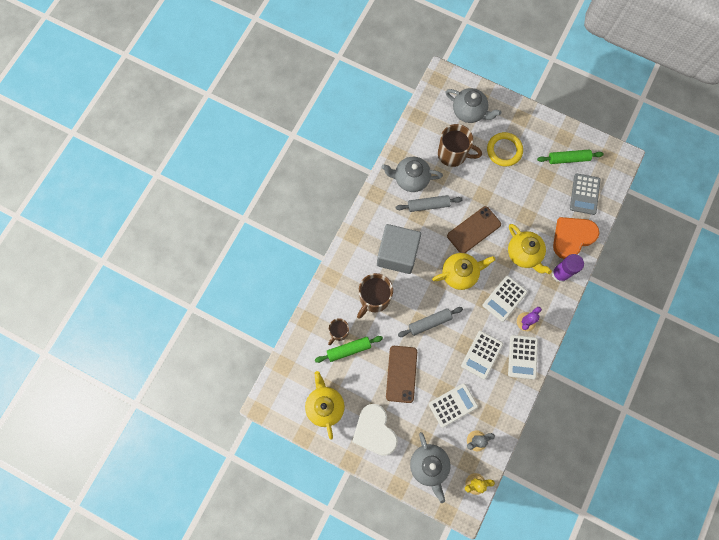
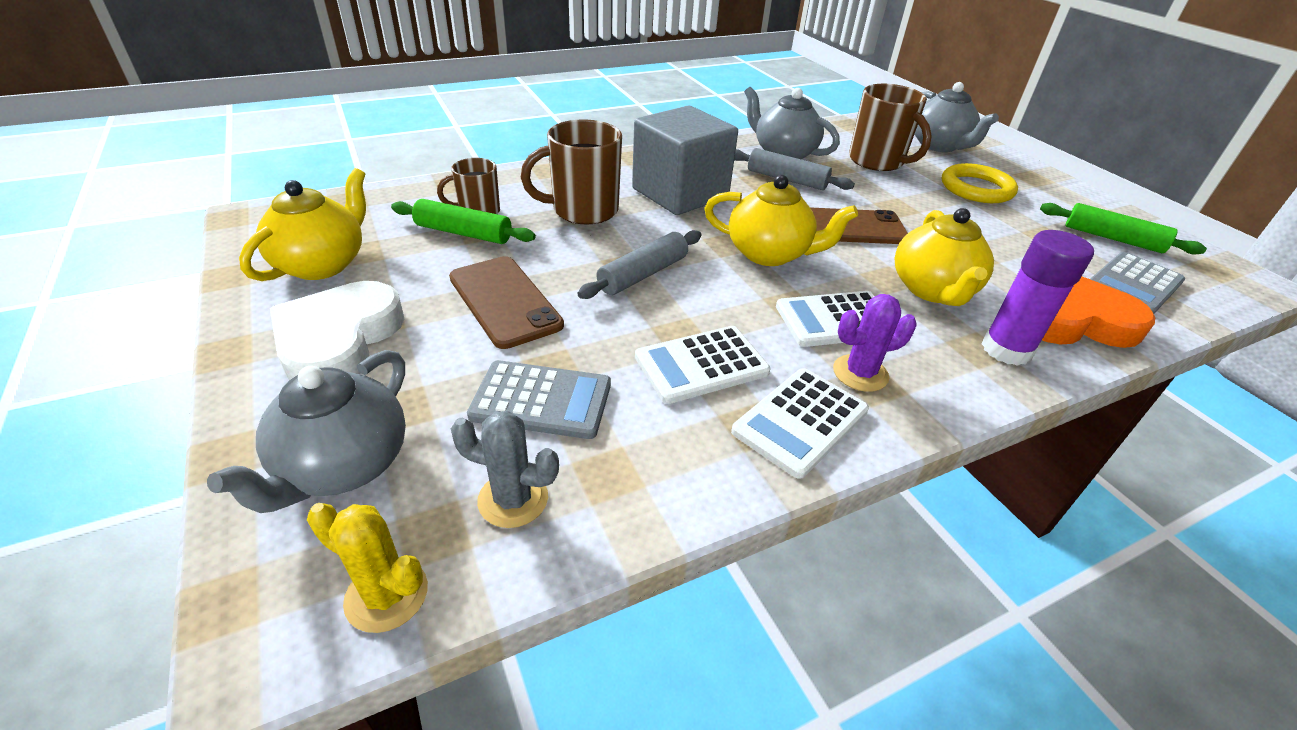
camera: 35 degrees right, 35 degrees down
(401, 374) = (504, 301): brown phone -> brown phone turned 75 degrees counterclockwise
(429, 323) = (643, 274): grey rolling pin -> grey rolling pin turned 60 degrees counterclockwise
(453, 405) = (541, 400): white calculator -> grey calculator

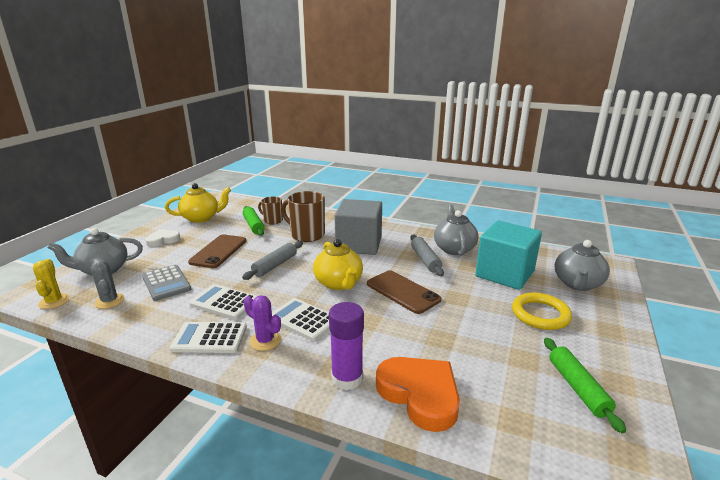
camera: 50 degrees right, 15 degrees down
(339, 340) = (163, 240): white heart -> white heart, size x0.58
(643, 274) = (275, 265): grey rolling pin -> grey rolling pin turned 60 degrees counterclockwise
(877, 161) = (504, 274): brown mug -> turquoise cube
(932, 290) = (376, 337): yellow teapot -> none
(1133, 284) = (517, 412): grey calculator -> none

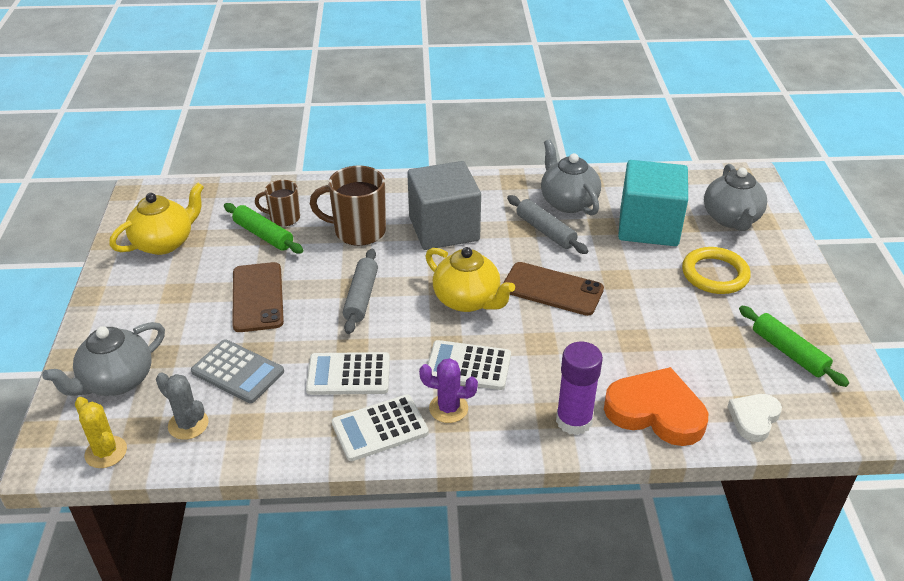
camera: 25 degrees left, 15 degrees up
(163, 240) = (149, 302): white heart -> white heart (754, 419)

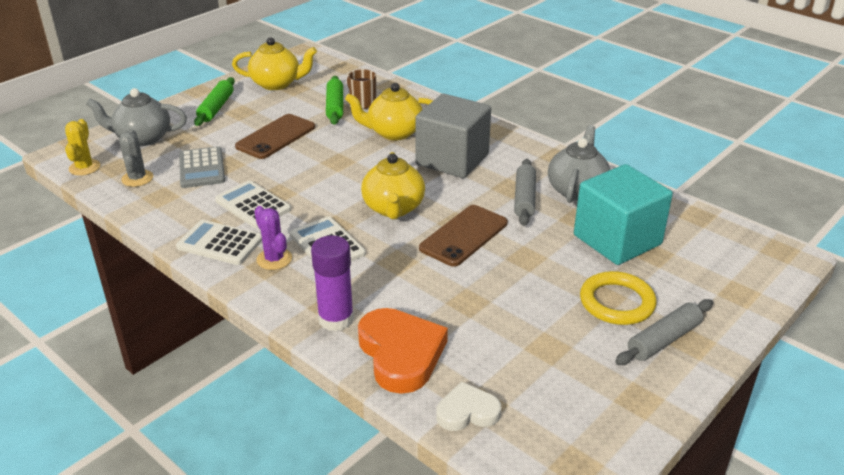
camera: 45 degrees right, 5 degrees down
(358, 231) = (394, 132): brown mug -> yellow teapot
(361, 297) = (332, 169): grey rolling pin -> grey rolling pin (664, 340)
(552, 289) = (464, 236): brown phone -> brown phone turned 60 degrees clockwise
(731, 219) = (707, 275): grey teapot -> none
(788, 352) = (583, 392): green rolling pin -> green rolling pin (216, 108)

